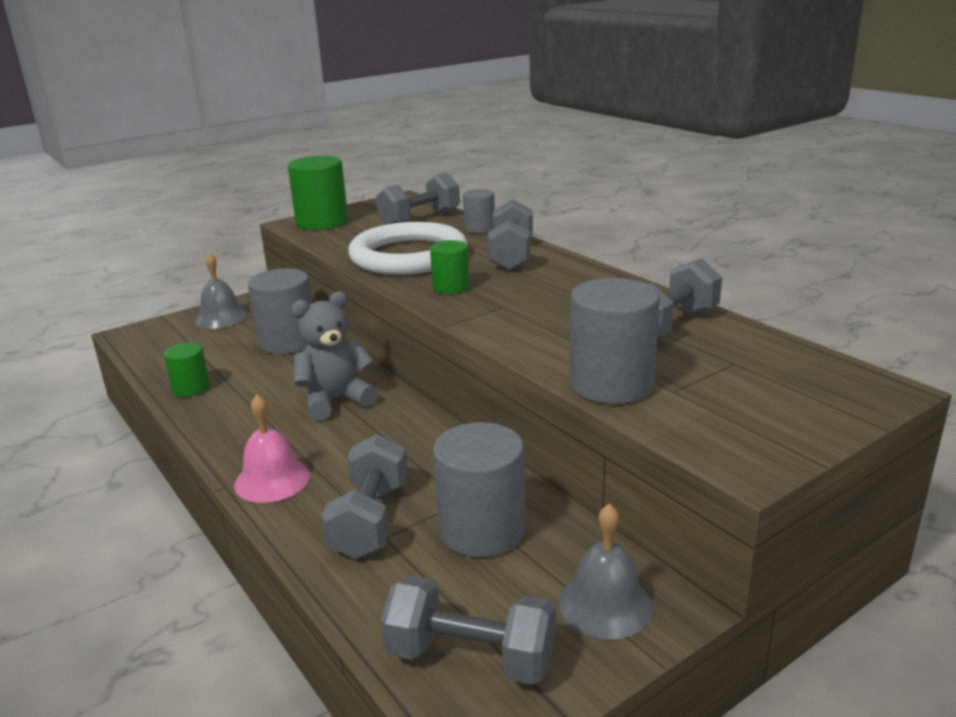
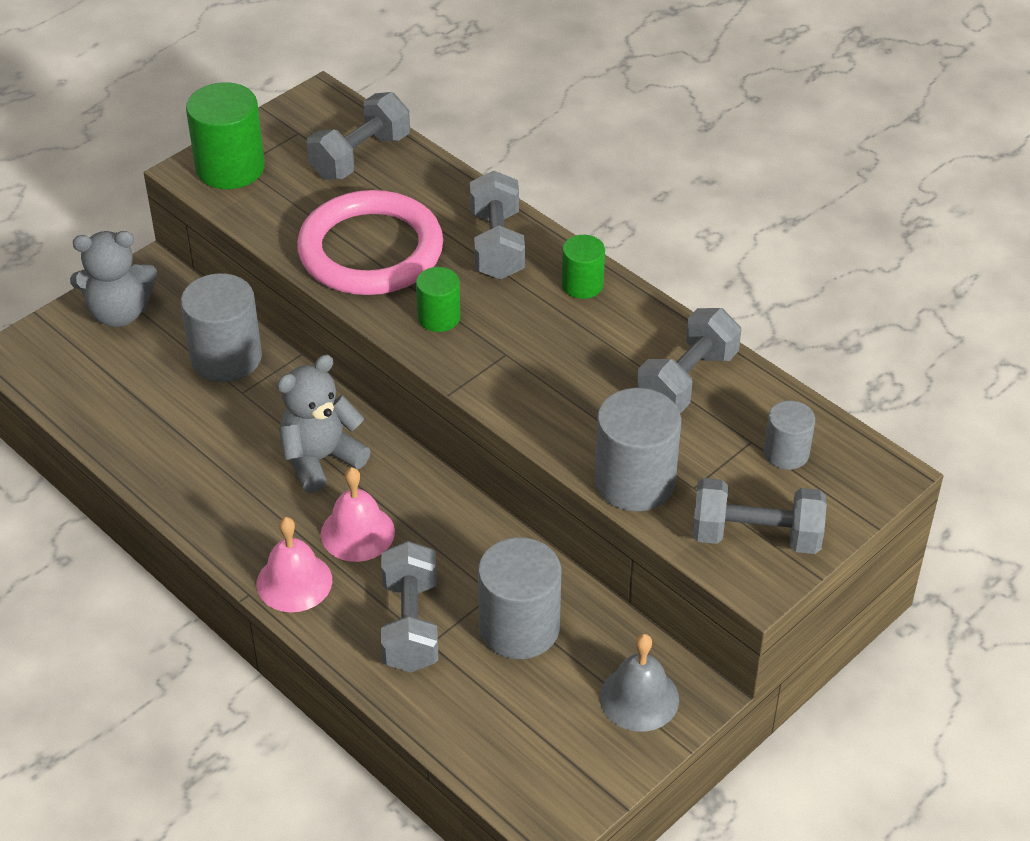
camera: 10 degrees left, 20 degrees up
(191, 388) = (143, 450): green cylinder -> green cylinder (582, 285)
(221, 317) = (119, 313): grey bell -> grey teddy bear
(347, 449) = (357, 532): none -> pink bell
(408, 256) = (370, 250): white ring -> pink ring
(470, 657) = (535, 759): grey dumbbell -> grey dumbbell (755, 536)
(479, 228) = (445, 179): grey cylinder -> grey cylinder (786, 453)

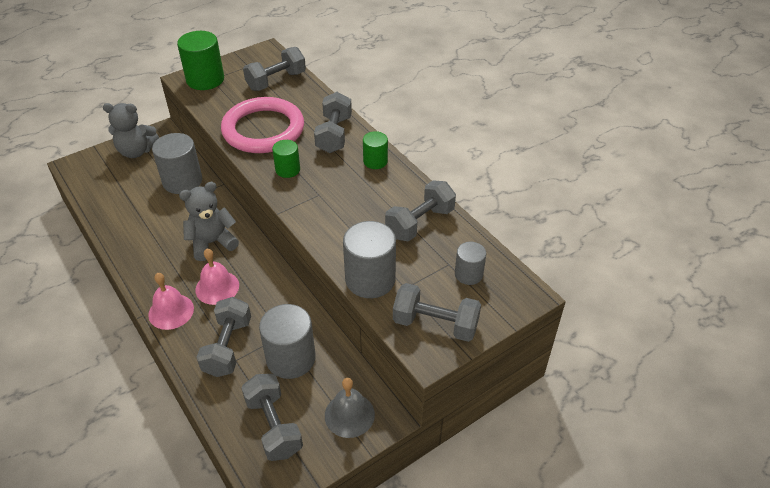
camera: 10 degrees right, 0 degrees up
(526, 731) = (274, 426): none -> grey dumbbell

